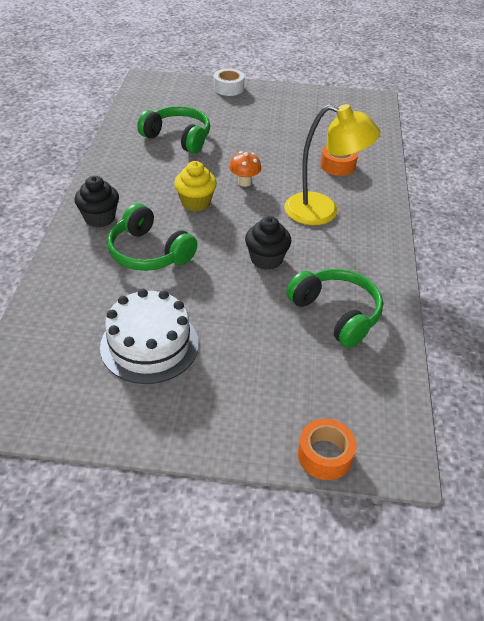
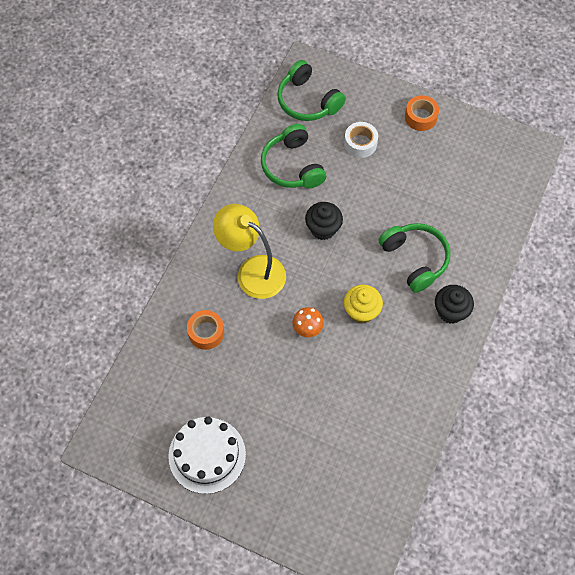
camera: 160 degrees left, 20 degrees up
(149, 345) = (430, 173): white cake -> white cake (207, 455)
(178, 138) = (353, 422): green headphones -> green headphones (307, 101)
(228, 88) = (264, 519): white tape -> white tape (360, 143)
(325, 455) = (345, 77): orange tape -> orange tape (420, 117)

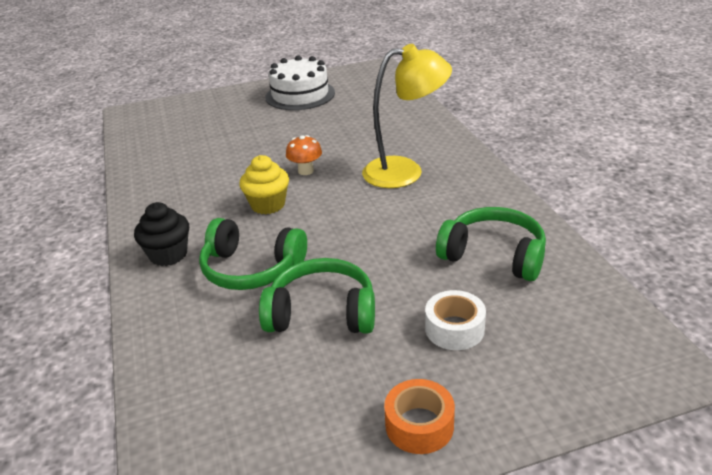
camera: 140 degrees right, 30 degrees down
(206, 332) = (387, 129): orange tape -> none
(307, 101) = (588, 326): green headphones -> green headphones (322, 312)
(323, 228) = (384, 231): black cupcake -> none

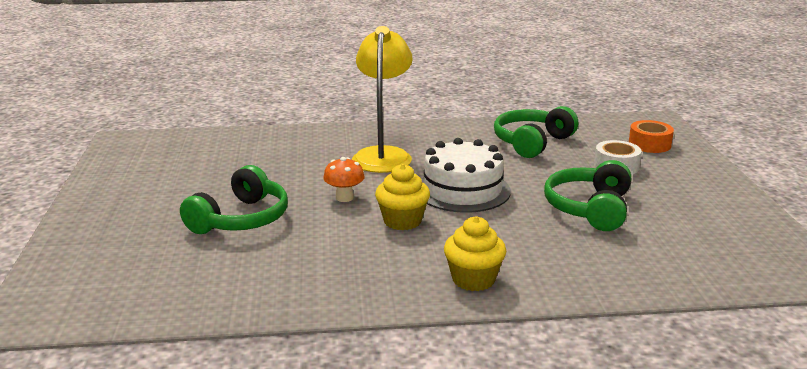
camera: 80 degrees left, 10 degrees down
(168, 255) = (473, 279): black cupcake -> yellow cupcake
(251, 269) = (516, 235): green headphones -> green headphones (241, 219)
(300, 95) = (141, 187): white cake -> white cake (462, 190)
(419, 425) = (711, 188): orange tape -> orange tape (649, 144)

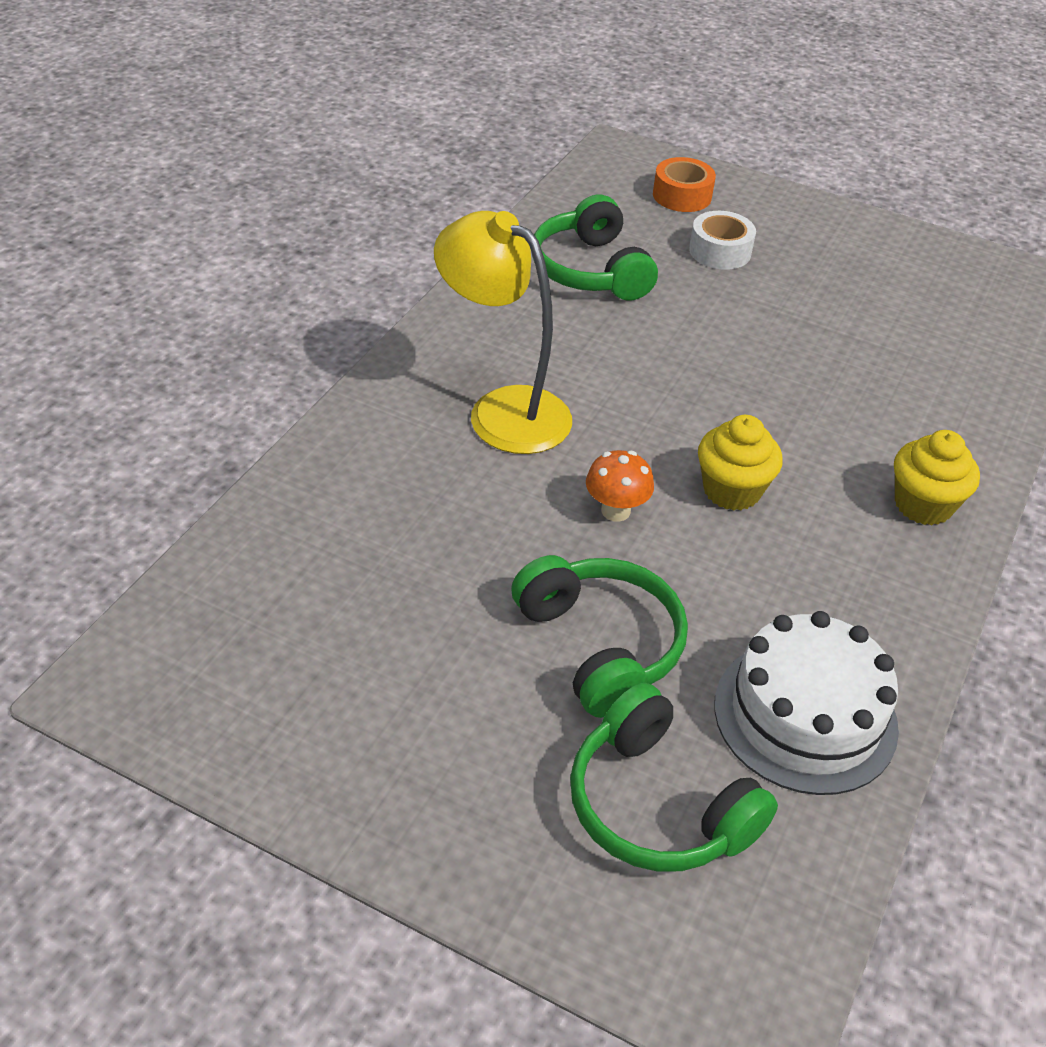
camera: 60 degrees left, 20 degrees up
(462, 190) = (683, 397): white cake -> white cake (805, 716)
(589, 209) = (813, 331): green headphones -> green headphones (657, 805)

